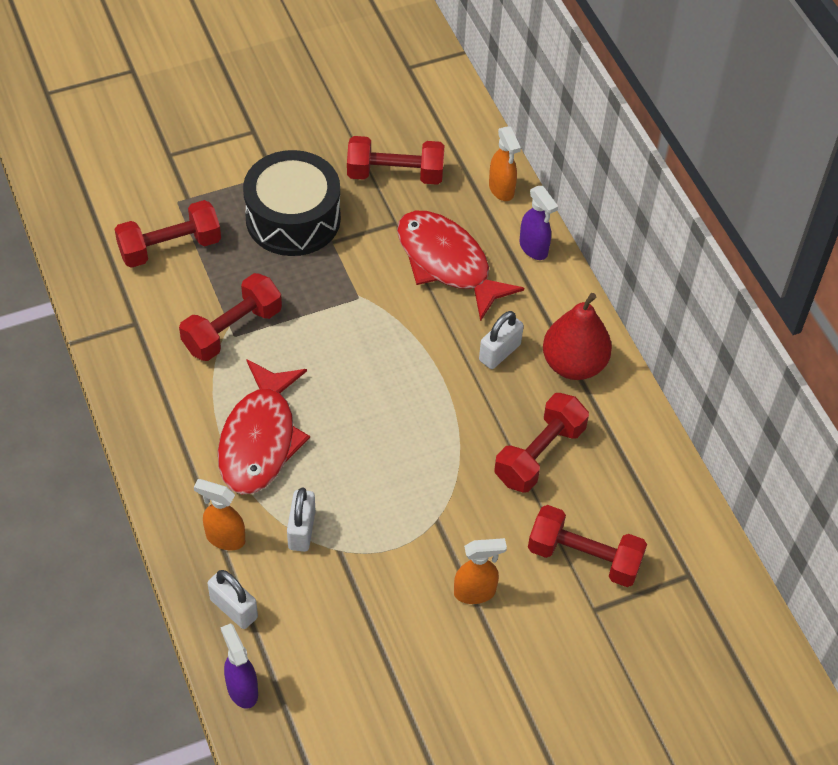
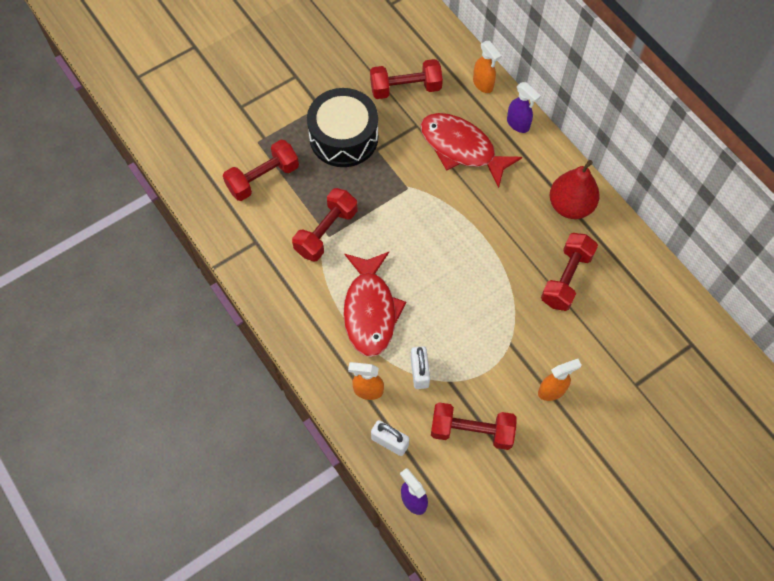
camera: 10 degrees left, 10 degrees up
(499, 352) = (517, 208): white padlock -> none
(584, 557) = (618, 348): red dumbbell -> red dumbbell (471, 431)

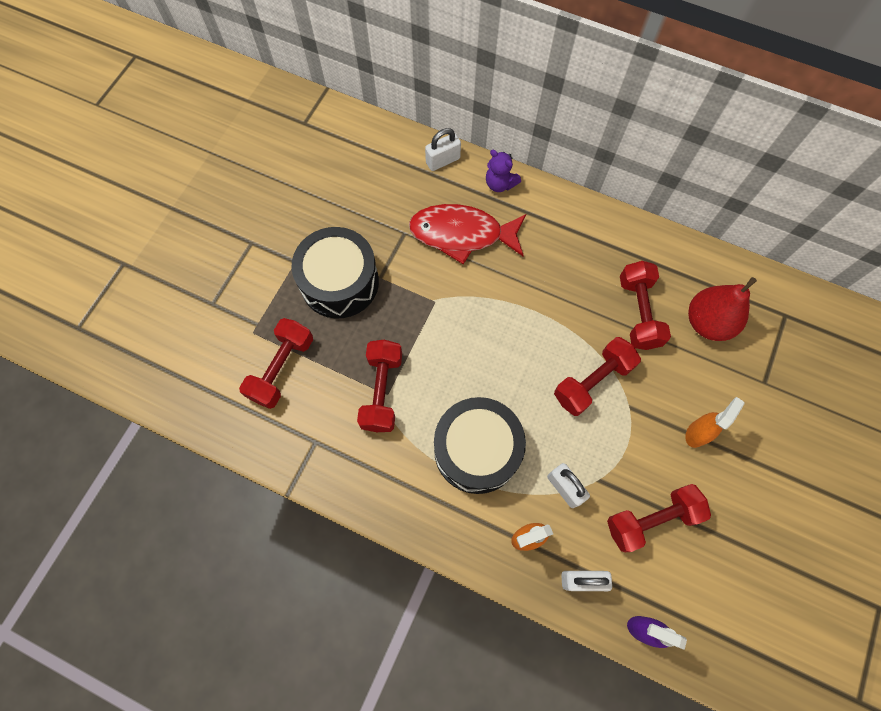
camera: 30 degrees left, 5 degrees up
(370, 310) = (477, 450): red fish -> black drum
(405, 88) = (370, 201): red dumbbell -> red dumbbell (592, 381)
(483, 84) = (443, 161): orange spray bottle -> white padlock
(518, 124) = (500, 184): purple spray bottle -> purple teddy bear
(570, 206) = (597, 239): red pear -> red pear (707, 322)

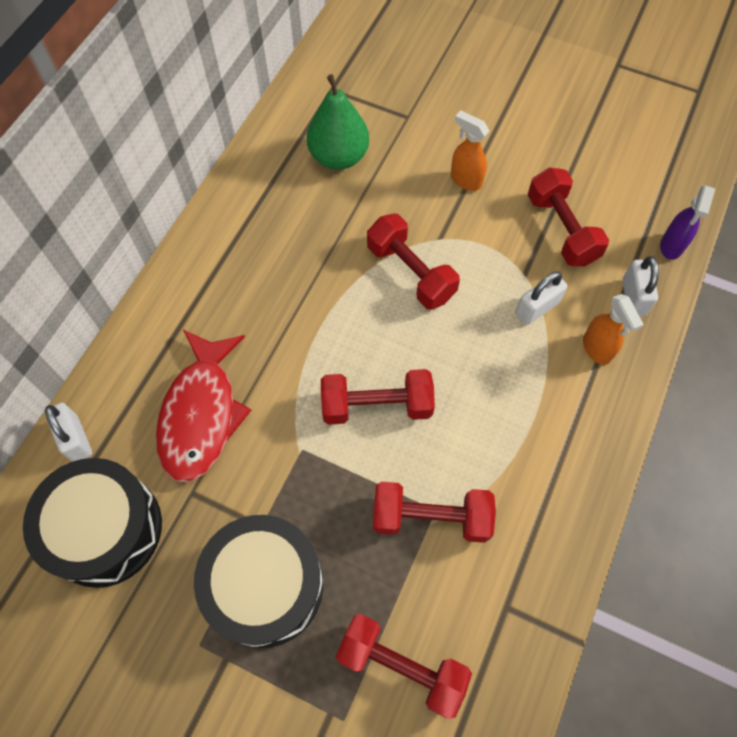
camera: 90 degrees left, 5 degrees down
(477, 450) = (501, 400): black drum -> black drum (105, 529)
(500, 184) = (127, 364): purple teddy bear -> none
(638, 312) = (324, 220): red dumbbell -> red dumbbell (376, 405)
(707, 322) = (339, 157): red pear -> green pear

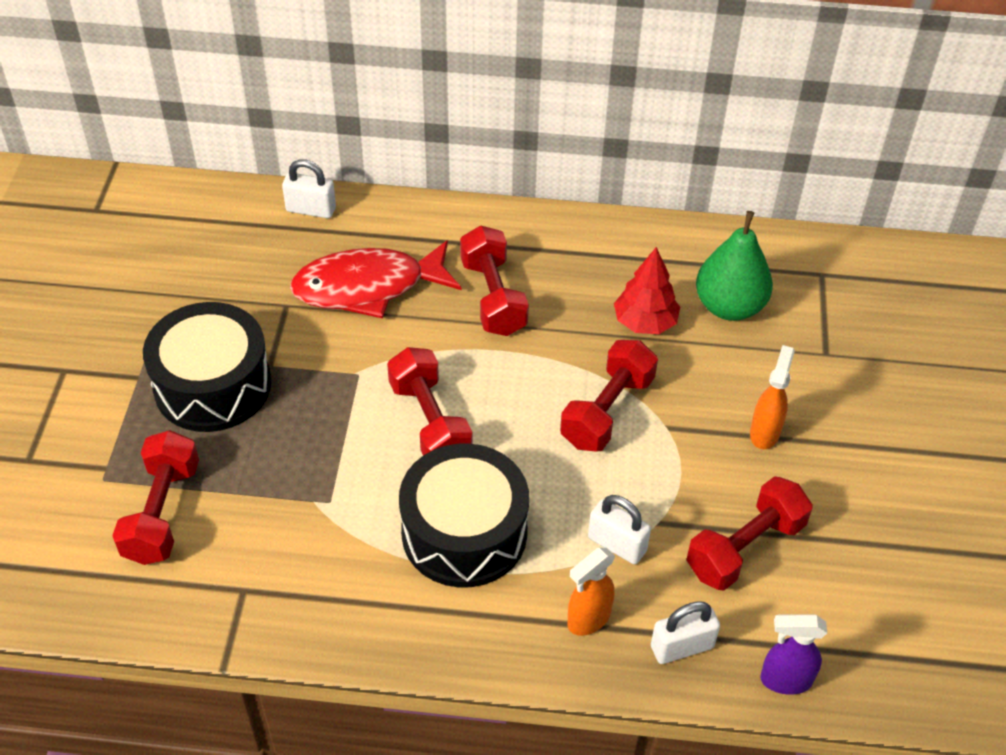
camera: 70 degrees right, 15 degrees down
(76, 439) = (311, 209): white padlock -> white padlock turned 60 degrees clockwise
(105, 529) = (233, 257): black drum -> black drum (464, 532)
(332, 217) = (645, 322): none -> red tree
(431, 518) = (320, 500): red dumbbell -> red dumbbell (493, 297)

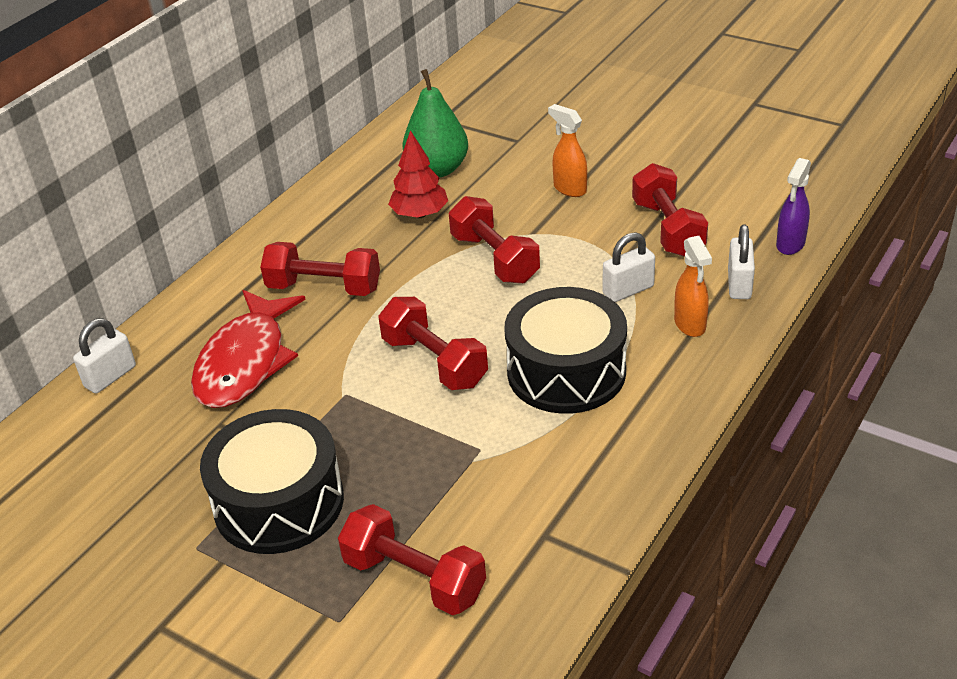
camera: 60 degrees left, 10 degrees down
(430, 422) = (434, 362): red dumbbell -> red dumbbell turned 45 degrees clockwise

